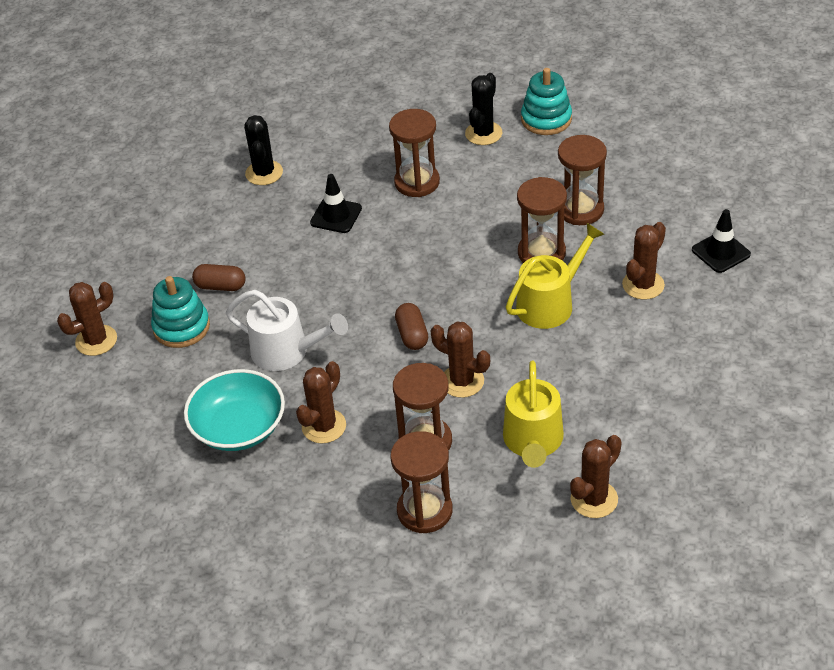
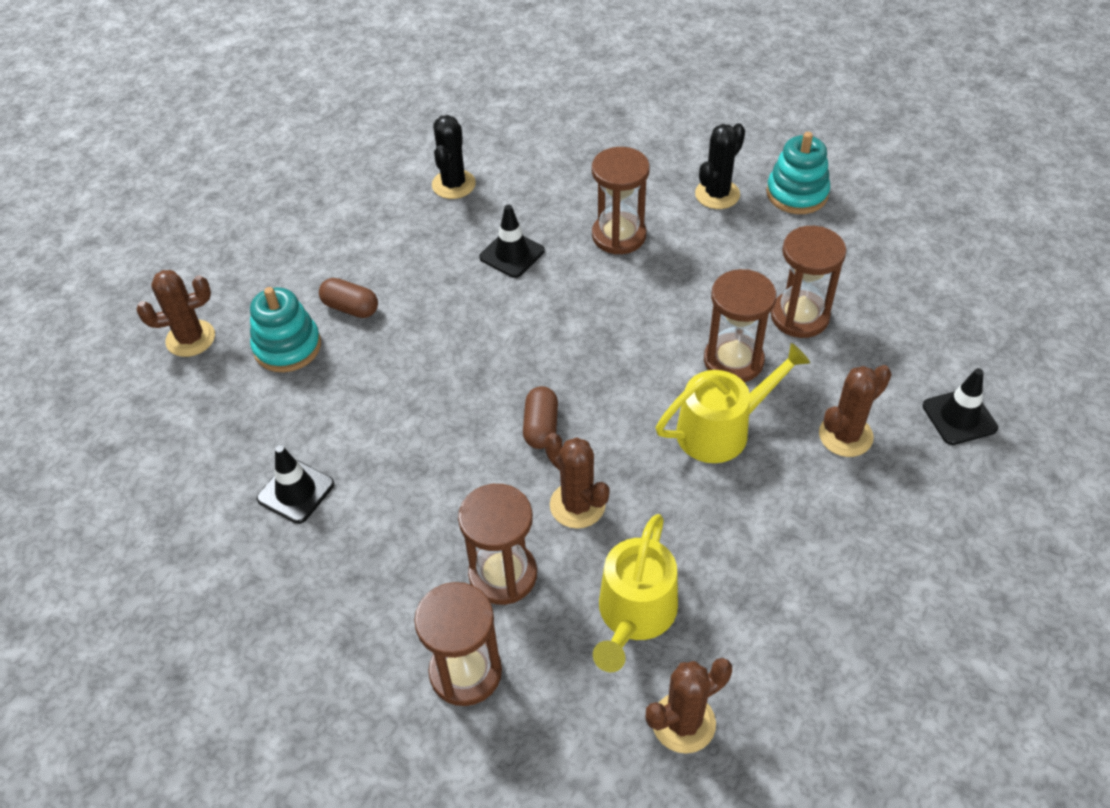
camera: 15 degrees right, 5 degrees up
(239, 427) = (296, 491): turquoise bowl -> black traffic cone
(286, 351) = (389, 409): white watering can -> none
(324, 426) = (392, 519): brown cactus -> none

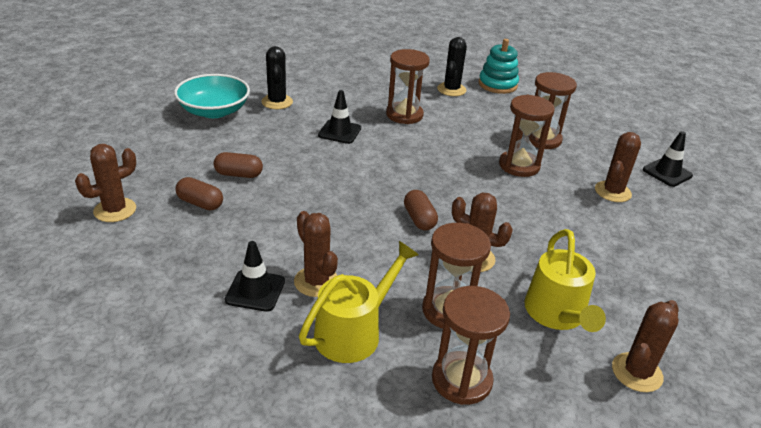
camera: 25 degrees left, 15 degrees down
(287, 347) = (200, 203): turquoise stacking toy -> brown capsule
(365, 190) = (214, 111): none -> turquoise bowl
(369, 495) = (316, 282): none -> brown cactus
(721, 430) = (537, 201): yellow watering can -> yellow watering can (353, 332)

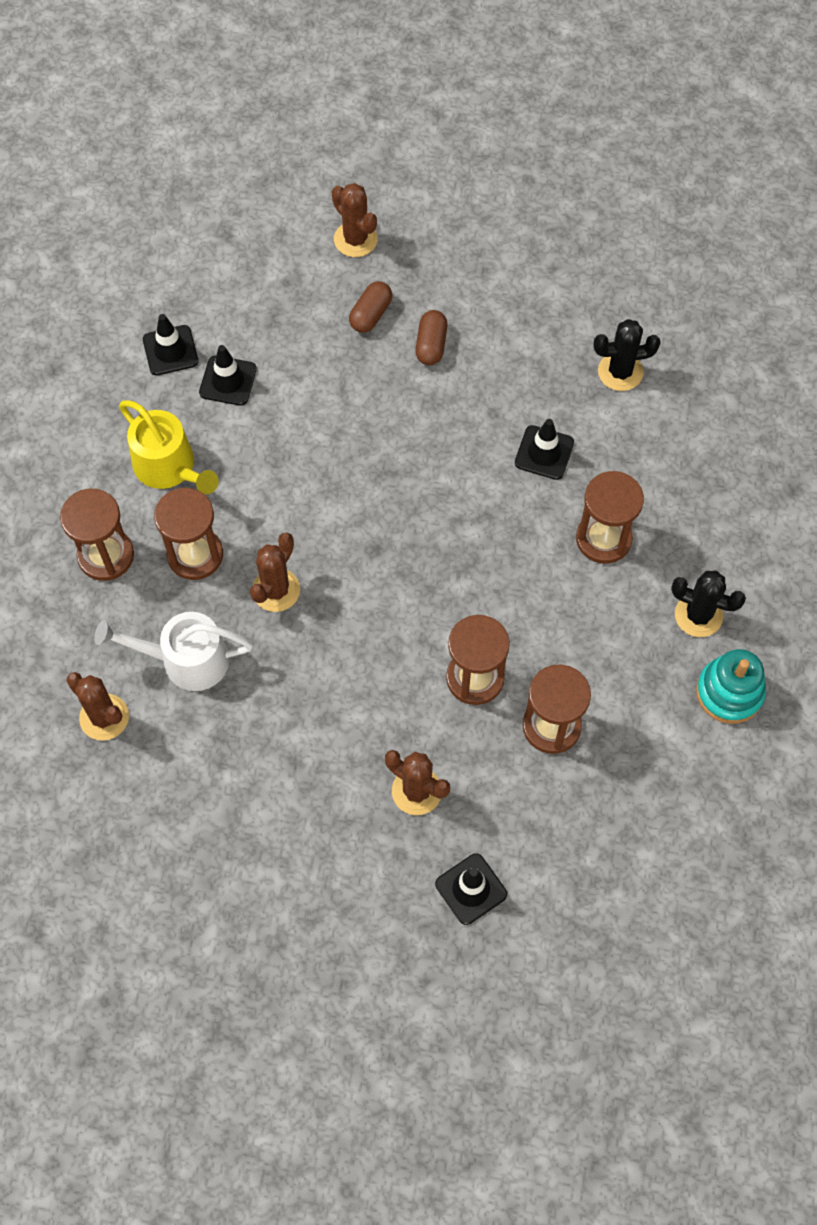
camera: 95 degrees right, 30 degrees up
(209, 335) = (170, 350): none -> black traffic cone
(214, 111) = (584, 299): turquoise bowl -> none
(316, 282) = (240, 433): brown cactus -> none
(419, 219) = (347, 539): brown capsule -> none
(557, 314) = (186, 660): yellow watering can -> white watering can

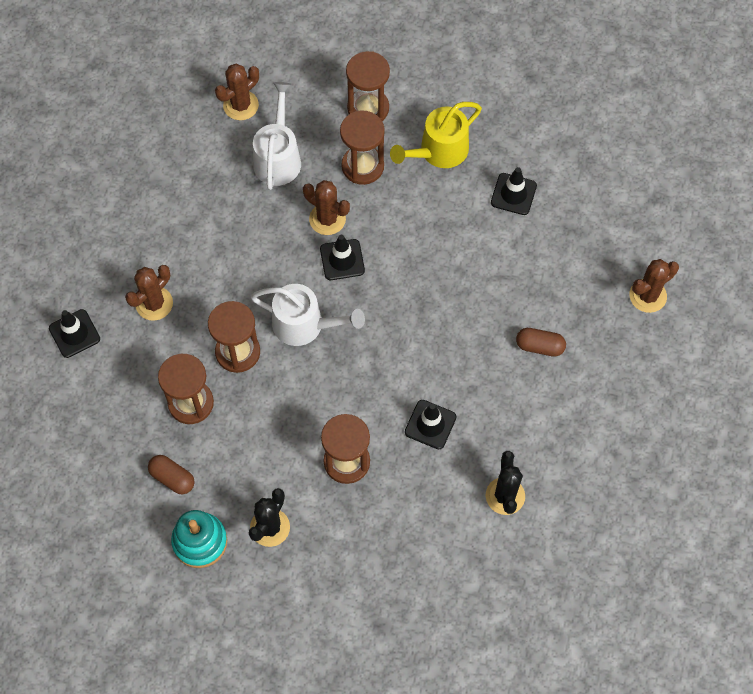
camera: 95 degrees right, 0 degrees up
(170, 350) = (544, 155): black traffic cone -> black traffic cone (342, 260)
(371, 314) = (572, 302): brown capsule -> brown capsule (172, 478)
(429, 603) = (304, 325): none -> white watering can

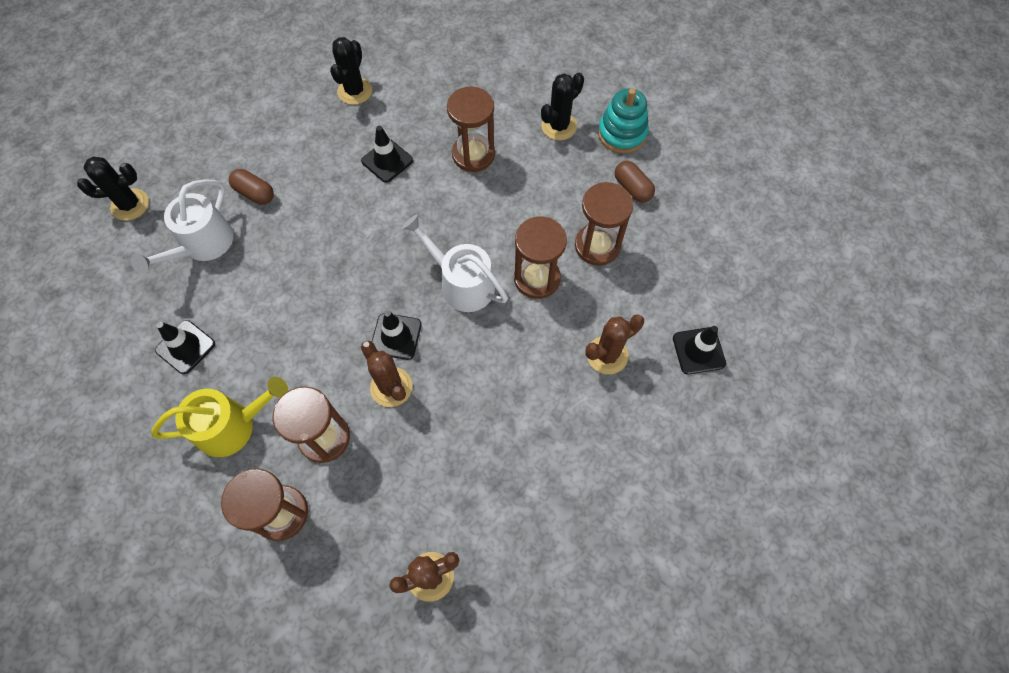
camera: 160 degrees left, 0 degrees up
(278, 157) = (414, 484): white watering can -> white watering can (202, 244)
(648, 296) = (130, 205): brown cactus -> black cactus

